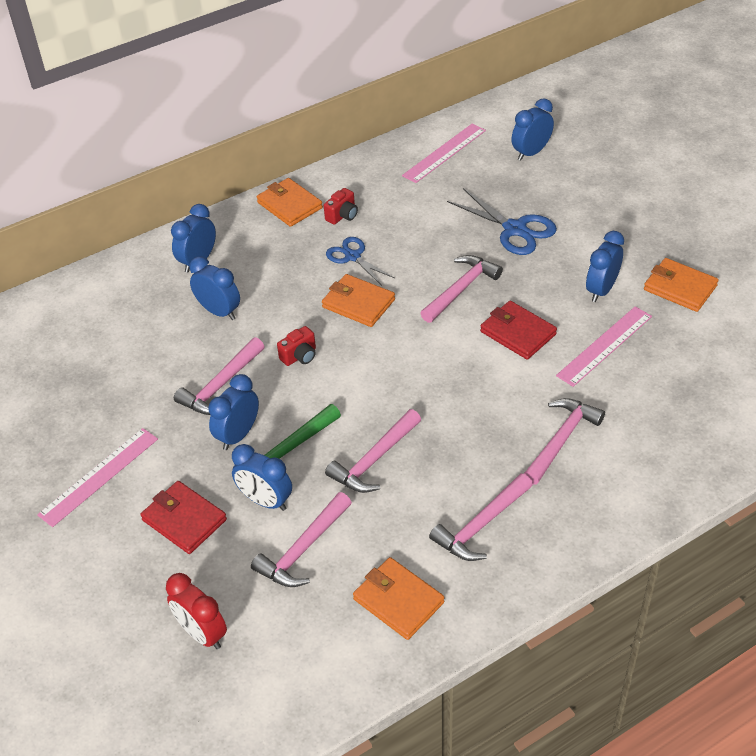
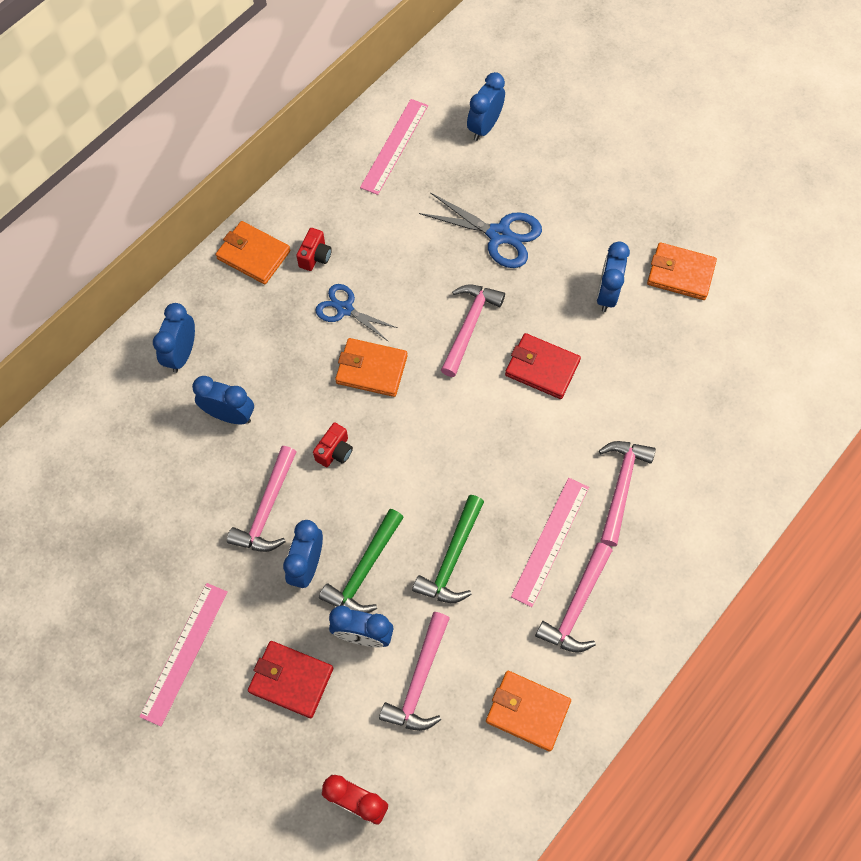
camera: 20 degrees left, 20 degrees up
(374, 460) = (452, 558): pink hammer -> green hammer
(605, 346) = (629, 363): pink ruler -> pink ruler (550, 541)

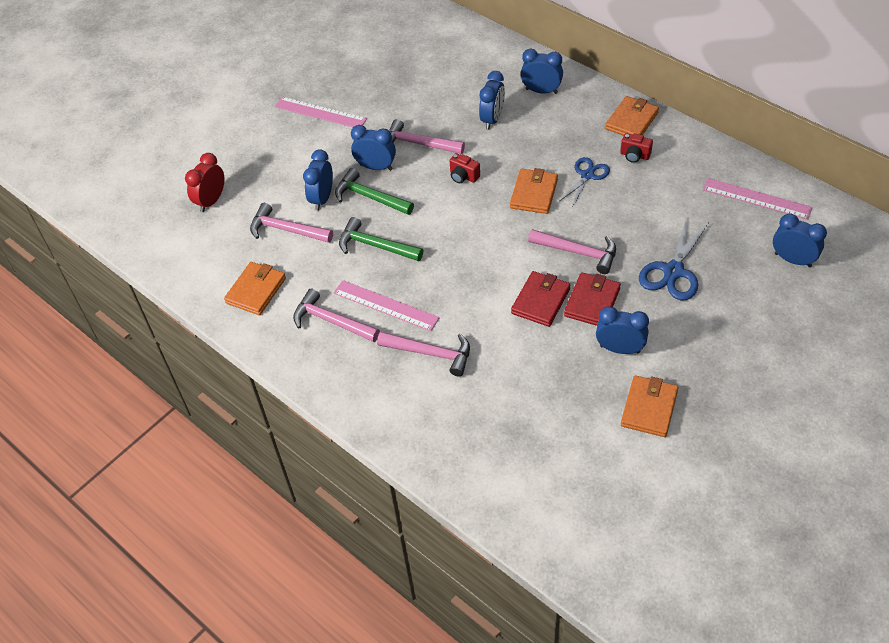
camera: 95 degrees right, 15 degrees down
(291, 680) = (296, 164): red wallet -> red wallet (592, 302)

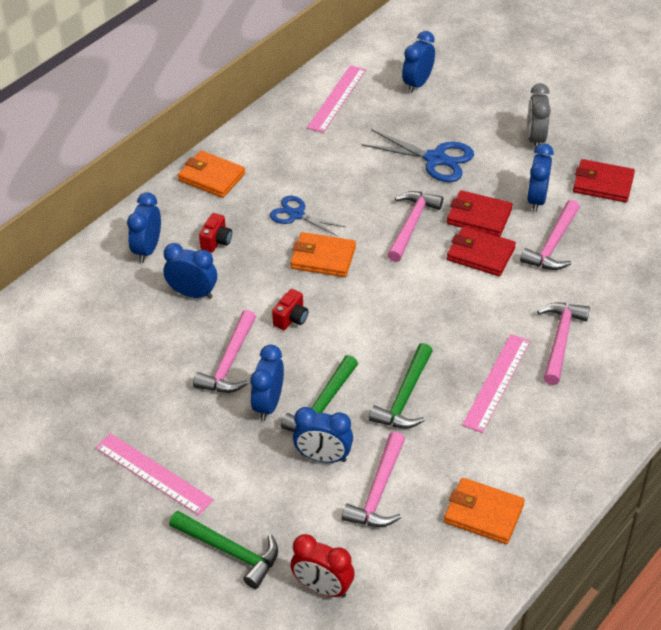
camera: 95 degrees left, 5 degrees down
(250, 154) = (229, 551): none -> green hammer
(320, 113) = (153, 474): pink ruler -> pink ruler turned 75 degrees counterclockwise
(332, 321) = (525, 431): pink hammer -> pink hammer (553, 244)
(634, 155) = (268, 177): red camera -> red camera (216, 241)
(649, 408) = (603, 184): orange wallet -> red wallet
(716, 354) = (535, 138): none -> grey clock

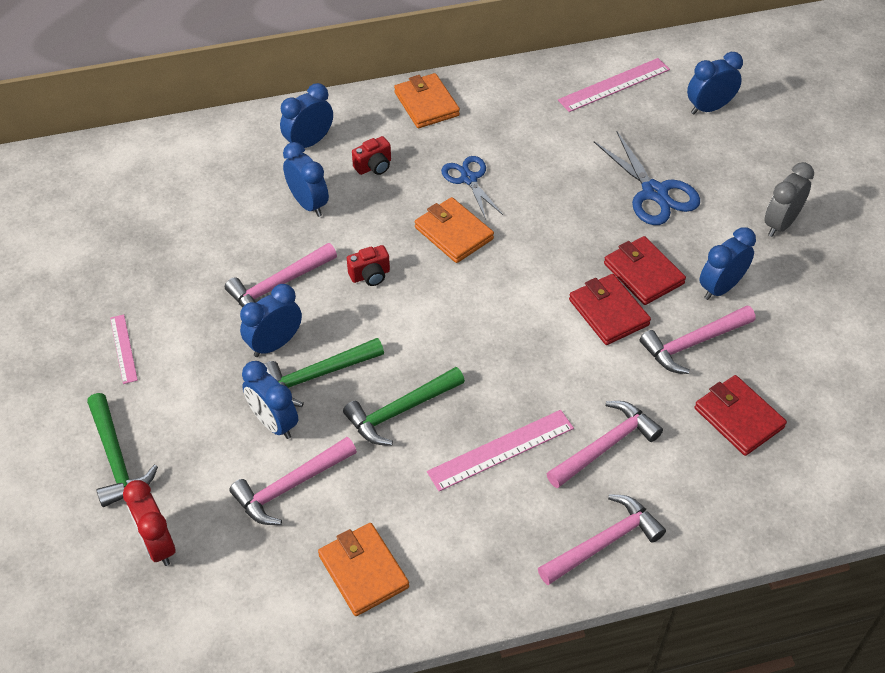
camera: 35 degrees right, 5 degrees up
(153, 474) = (123, 348): pink ruler -> pink ruler, size x0.59
(411, 225) = (568, 246): pink hammer -> pink hammer (603, 542)
(603, 184) = (809, 309): red wallet -> red wallet (738, 418)

